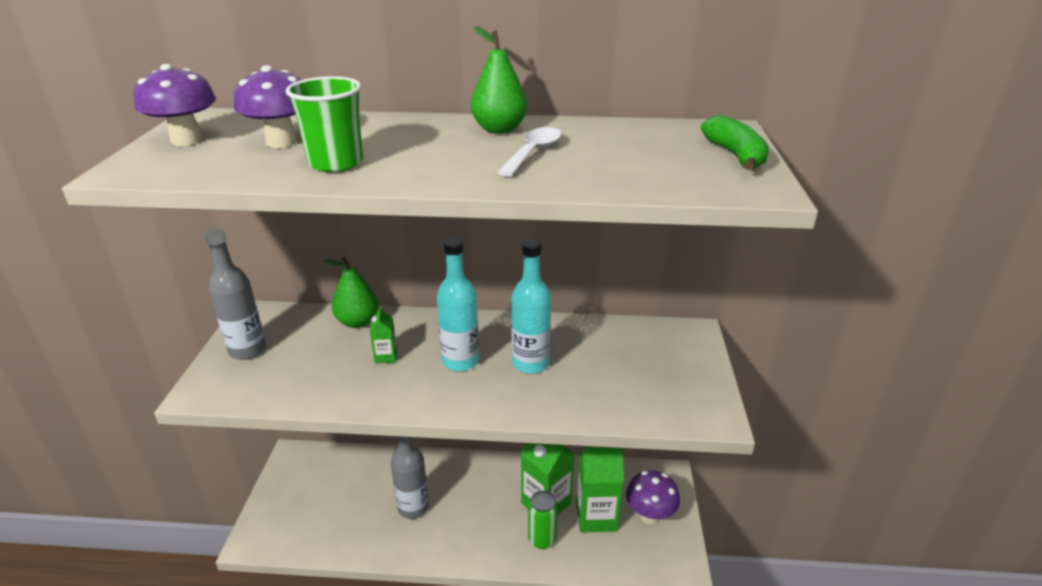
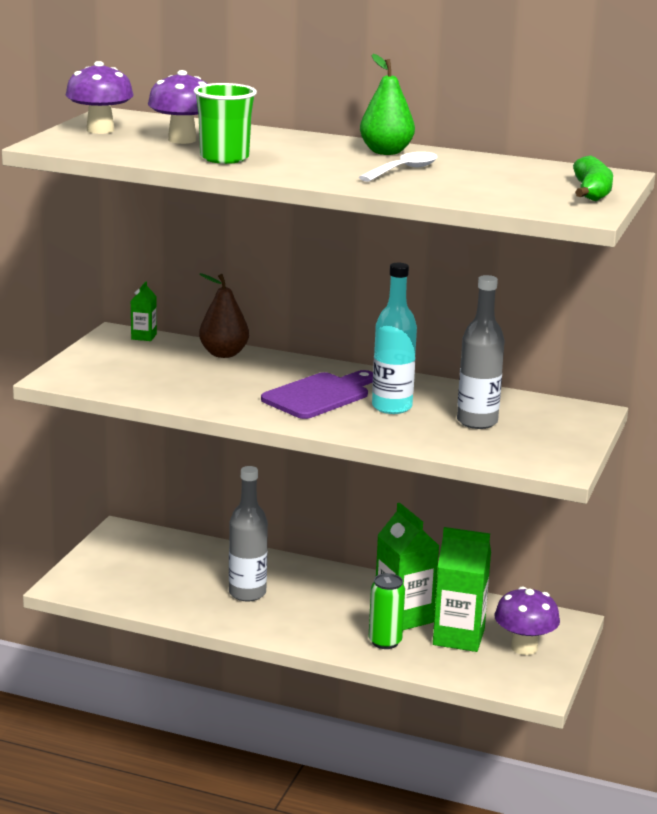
camera: 15 degrees right, 10 degrees down
(247, 350) = (106, 358): grey bottle -> grey bottle (477, 422)
(357, 322) = (223, 354): green pear -> brown pear
(386, 356) = (243, 381): green carton -> green carton (144, 337)
(460, 361) = (319, 395): turquoise bottle -> purple cutting board

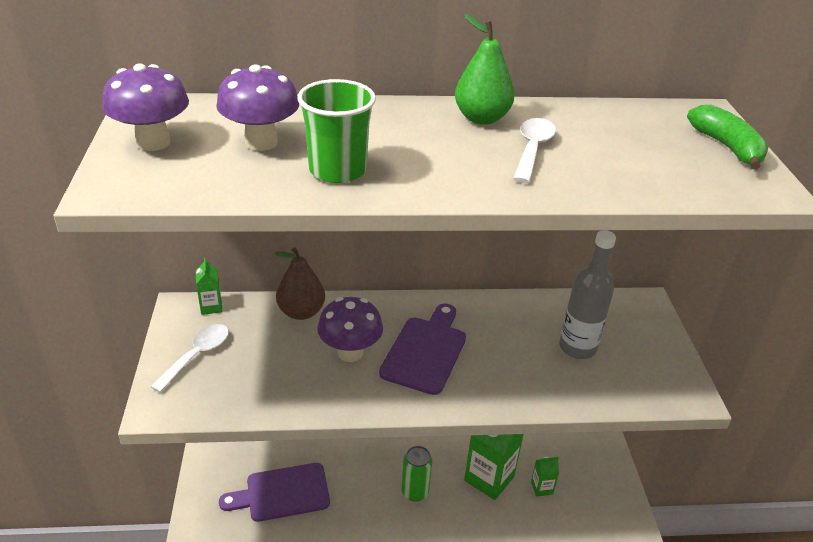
camera: 25 degrees left, 15 degrees up
(108, 359) = (197, 355): none -> white spoon
(174, 574) = (282, 493): none -> purple cutting board
(247, 593) = (355, 495): grey bottle -> none
(385, 642) = (493, 516): green can -> green can (415, 492)
(392, 407) = (496, 349): turquoise bottle -> none
(458, 637) = (541, 488): green carton -> green carton, size x0.48
(524, 647) = (592, 482): purple mushroom -> purple mushroom (350, 352)

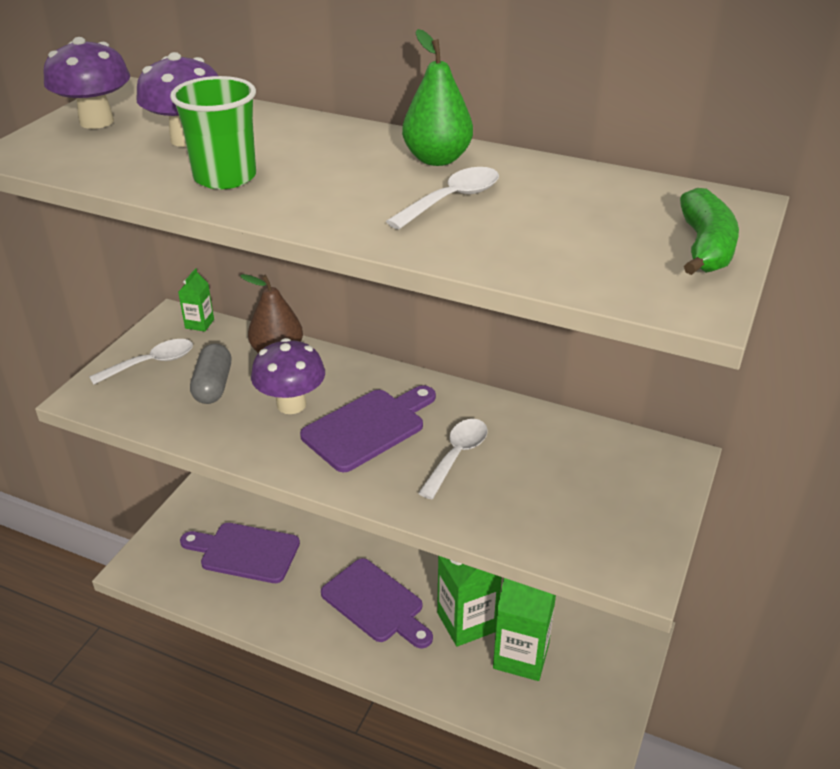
camera: 30 degrees right, 0 degrees up
(271, 358) = (213, 386): none -> grey capsule
(415, 492) = (376, 603): green can -> purple cutting board
(507, 351) = (457, 456): none -> white spoon
(541, 488) = (521, 656): green carton -> green carton, size x2.07
(577, 347) = (543, 478): grey bottle -> none

